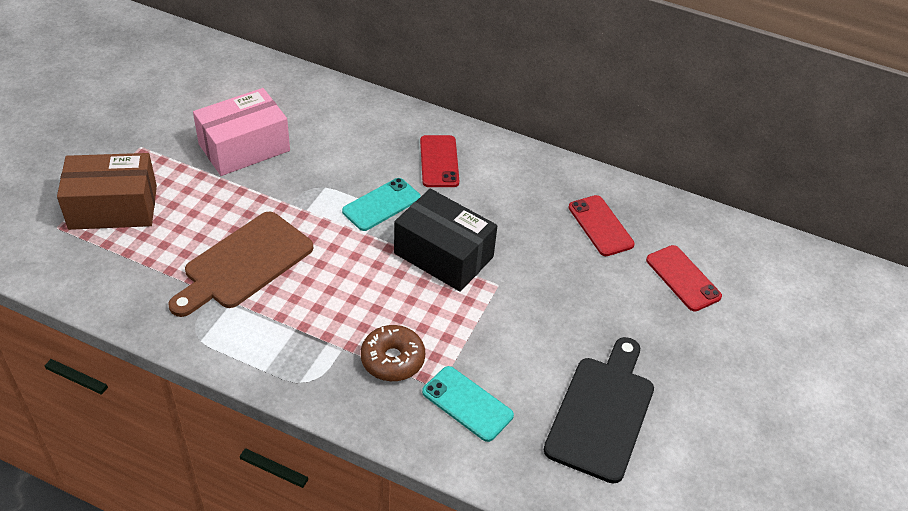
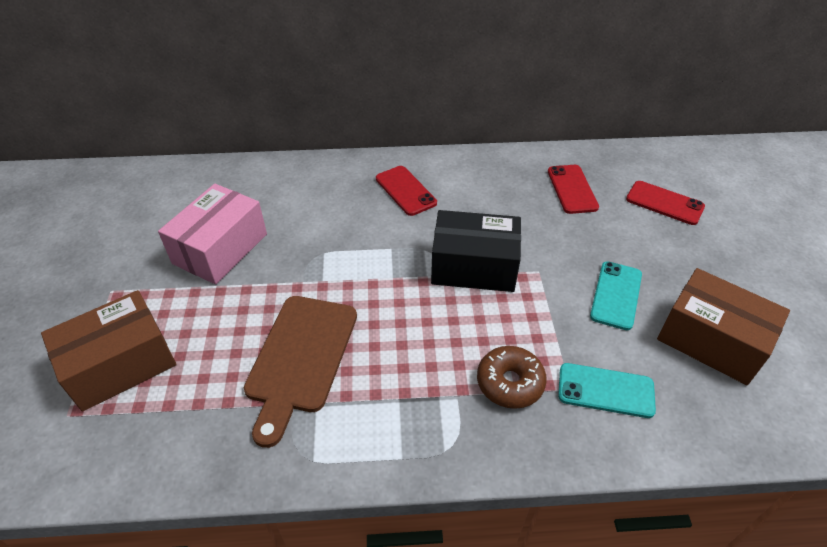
camera: 25 degrees left, 0 degrees up
(381, 204) = (386, 246): turquoise phone -> turquoise phone (616, 295)
(600, 226) = (572, 189): red phone -> red phone turned 45 degrees clockwise
(602, 413) = (711, 340): black cutting board -> brown box

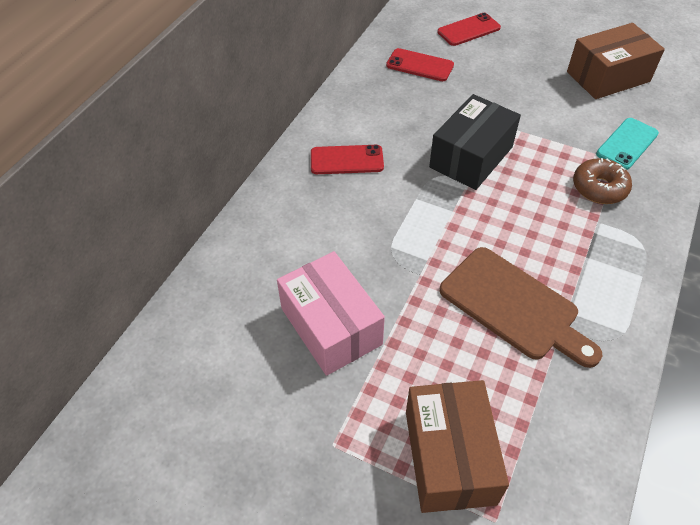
camera: 60 degrees left, 5 degrees up
(616, 295) = (545, 98): turquoise phone -> none

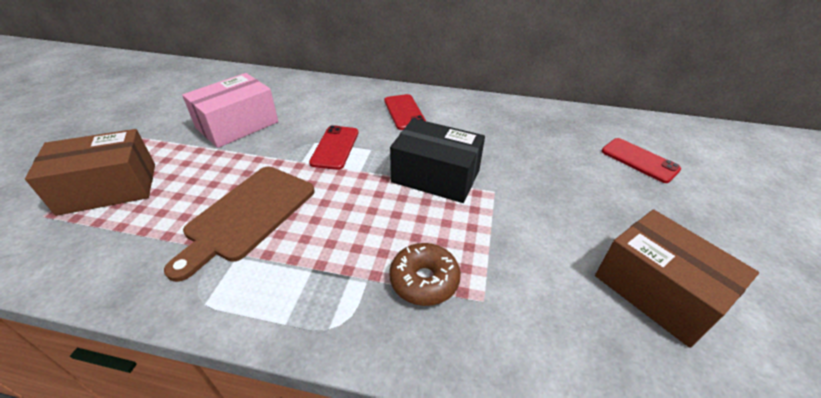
camera: 75 degrees right, 10 degrees down
(419, 65) = (551, 135): red phone -> red phone (335, 147)
(627, 144) = (521, 312): turquoise phone -> none

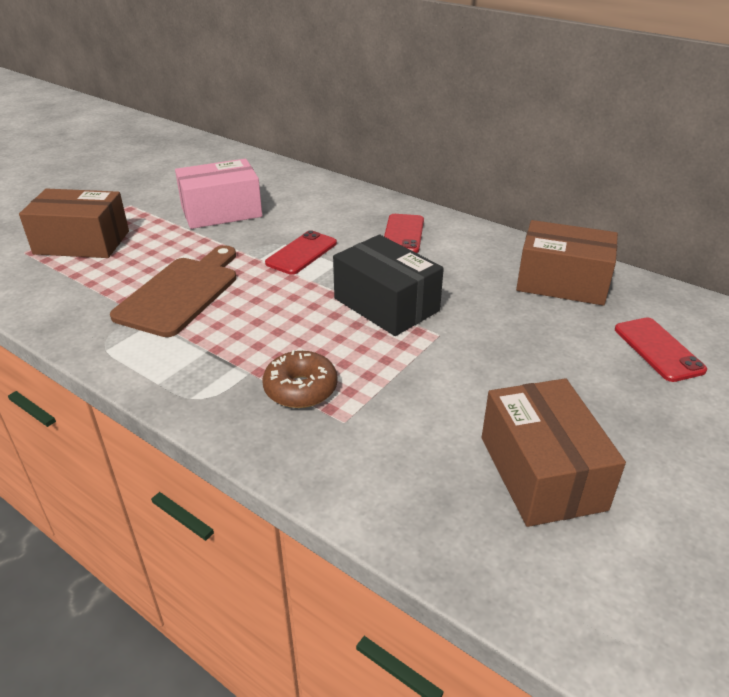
camera: 25 degrees right, 5 degrees down
(248, 215) = (181, 293): brown cutting board -> brown cutting board turned 150 degrees clockwise
(541, 125) = (562, 282): none -> brown box

